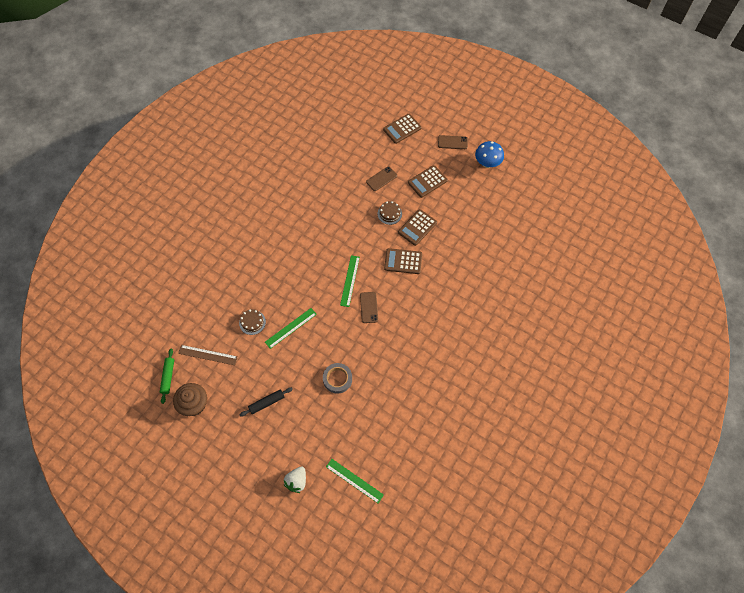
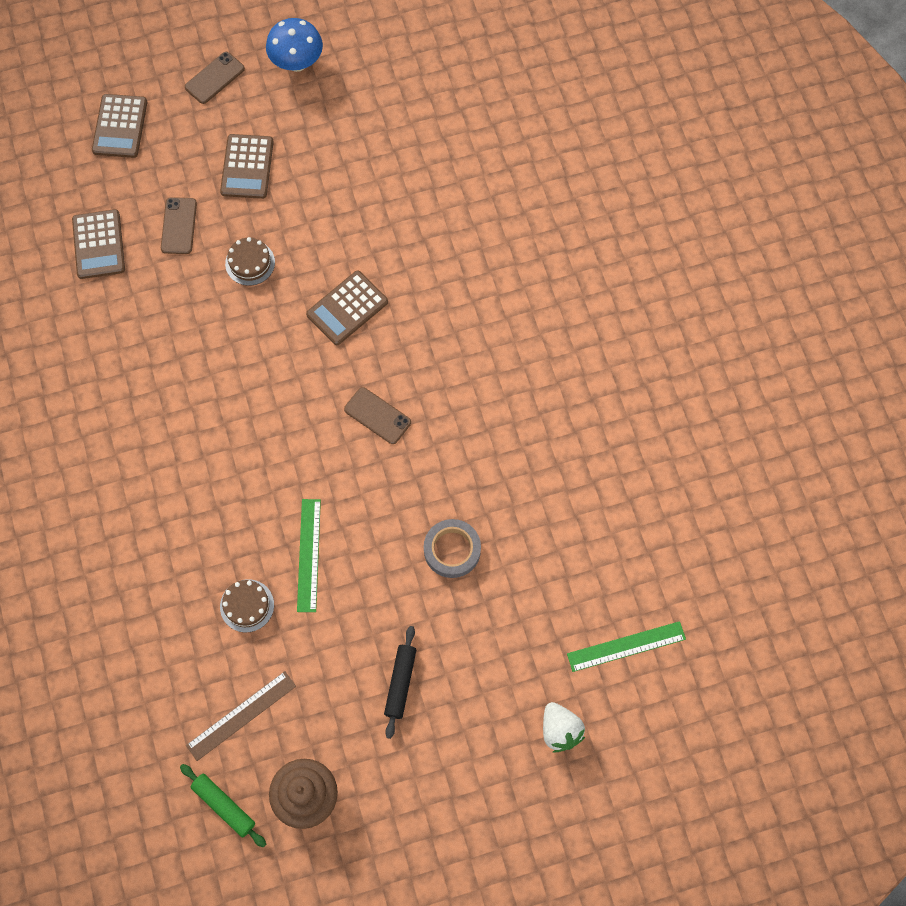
camera: 50 degrees left, 5 degrees up
(349, 281) = (309, 408): green ruler -> none
(417, 227) = (310, 243): brown calculator -> brown calculator (98, 244)

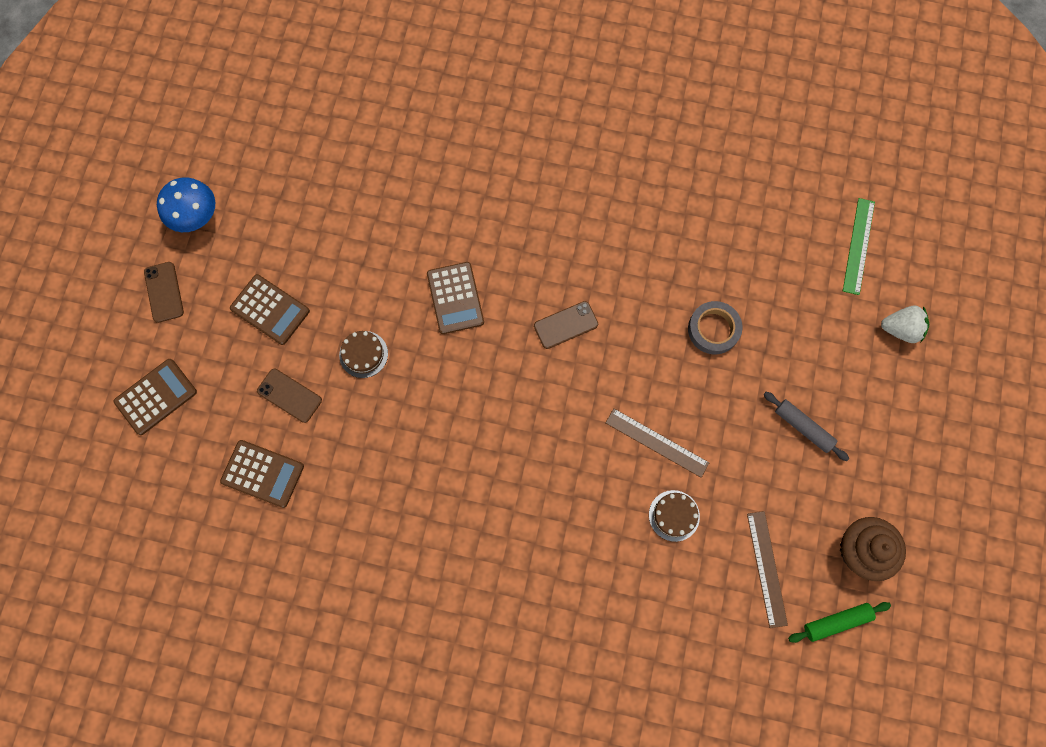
camera: 60 degrees left, 5 degrees up
(120, 126) = (156, 397): brown calculator -> brown calculator turned 75 degrees counterclockwise
(308, 555) = (656, 443): green ruler -> brown ruler
(400, 683) = (803, 427): black rolling pin -> grey rolling pin

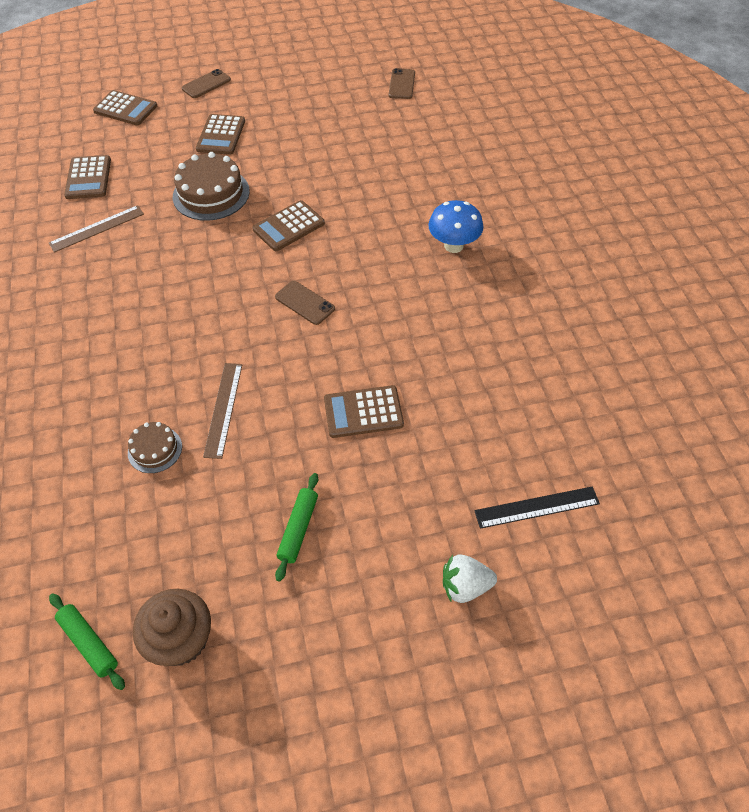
camera: 65 degrees right, 20 degrees down
(197, 217) = (272, 78): blue mushroom -> blue mushroom (453, 246)
(289, 395) = (157, 169): brown phone -> brown phone (402, 84)
(363, 354) = (211, 194): brown cake -> brown cake, size x1.81
(713, 329) = (363, 412): grey tape -> brown calculator
(767, 568) = (128, 551): brown ruler -> brown ruler (97, 229)
(803, 427) = (298, 529): grey rolling pin -> green rolling pin
(858, 246) = (536, 507): green ruler -> black ruler
(900, 329) = (465, 586): white strawberry -> white strawberry turned 105 degrees clockwise

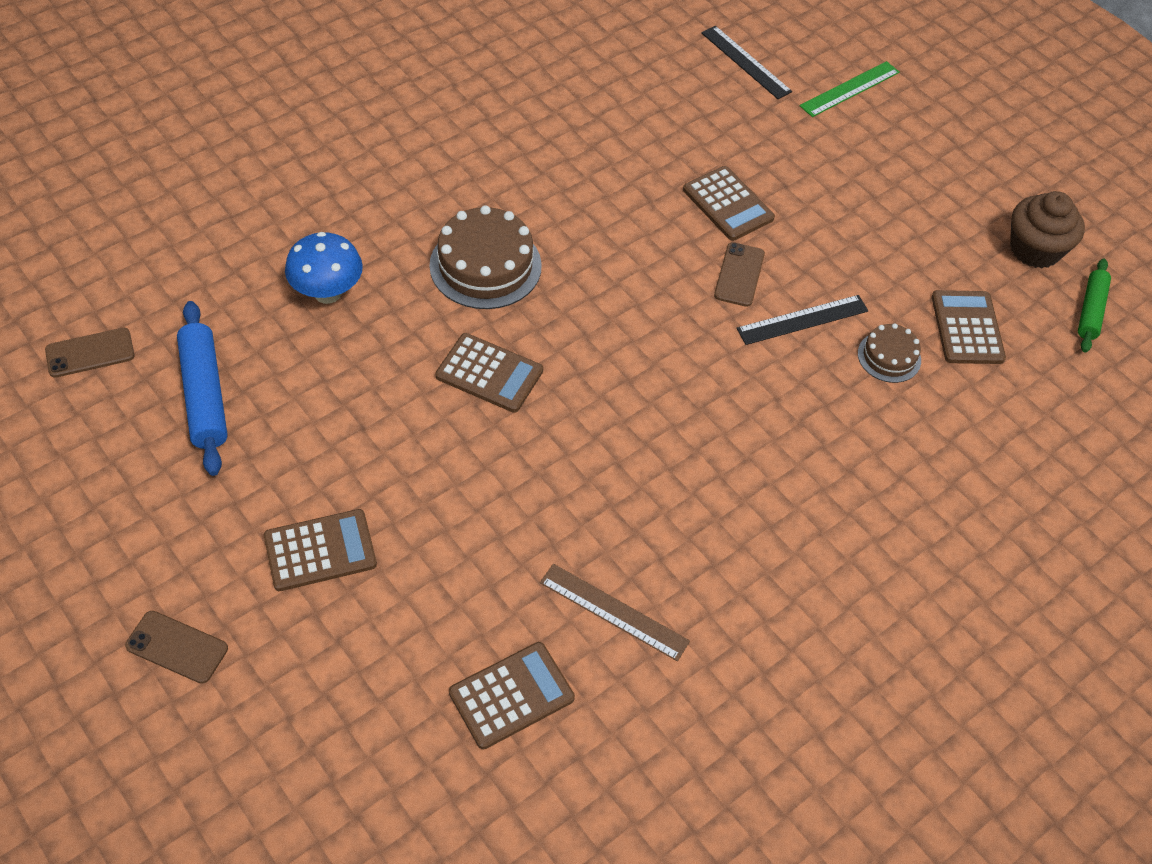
camera: 120 degrees left, 0 degrees up
(125, 109) = (301, 749): brown calculator -> brown calculator (967, 328)
(211, 194) = (467, 497): brown cake -> brown cake (485, 265)
(223, 409) = (802, 320): brown ruler -> black ruler
(298, 529) = (883, 209): green rolling pin -> none
(304, 303) = (612, 306): brown phone -> brown phone (739, 275)
(347, 116) = (205, 395): none -> blue rolling pin
(453, 246) = (440, 197): blue mushroom -> blue mushroom (327, 293)
(465, 586) = (849, 89): white strawberry -> green ruler

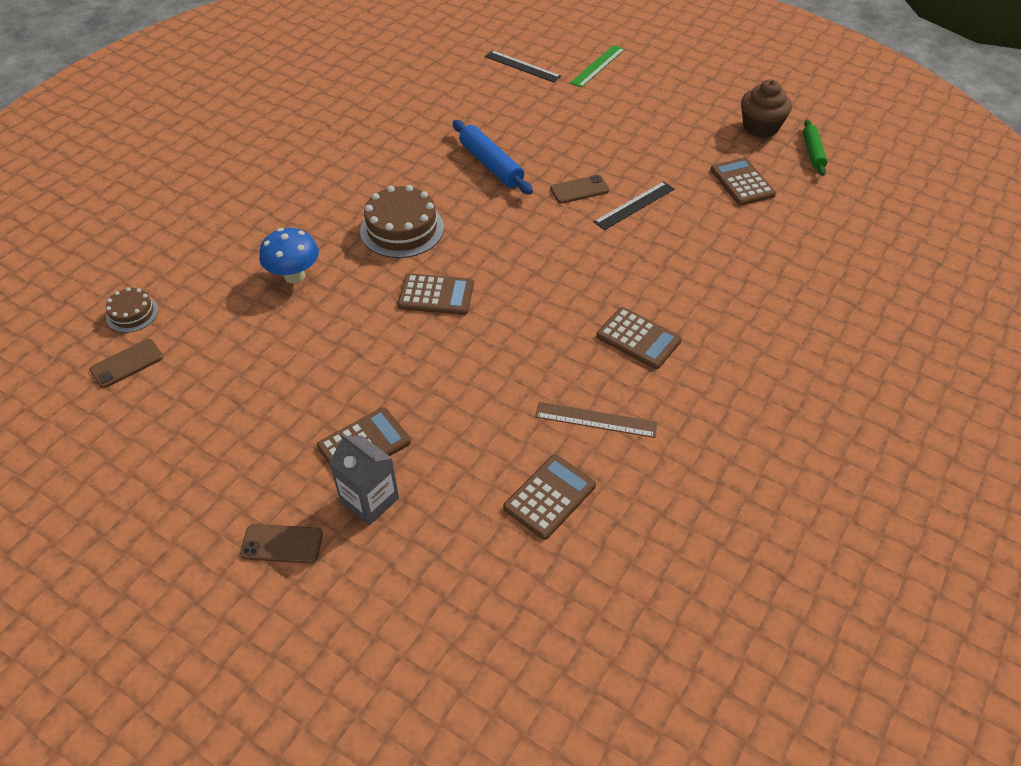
camera: 15 degrees left, 5 degrees down
(205, 395) = (230, 366): blue rolling pin -> blue rolling pin (491, 165)
(297, 626) = (369, 500): none -> grey carton
(728, 204) = (551, 150): brown calculator -> brown calculator (638, 339)
(739, 275) = (579, 190): brown phone -> brown phone turned 75 degrees clockwise
(889, 357) = (701, 212): brown cake -> brown cake (132, 314)

